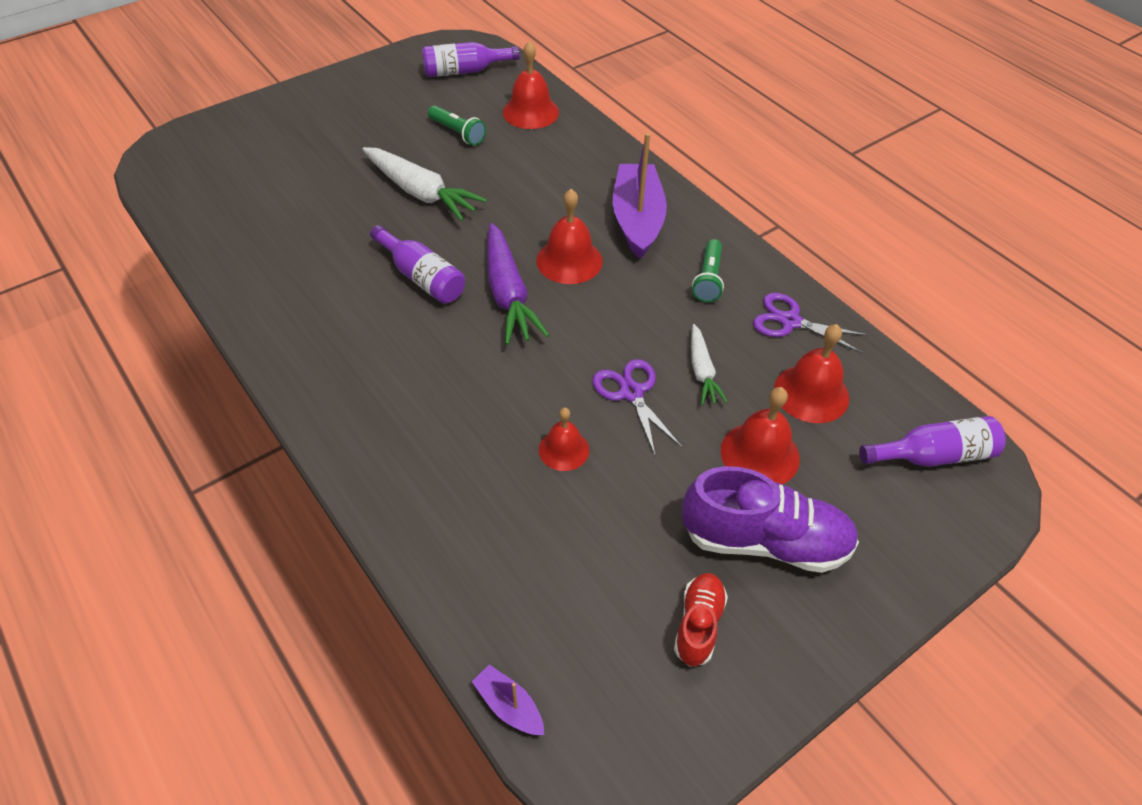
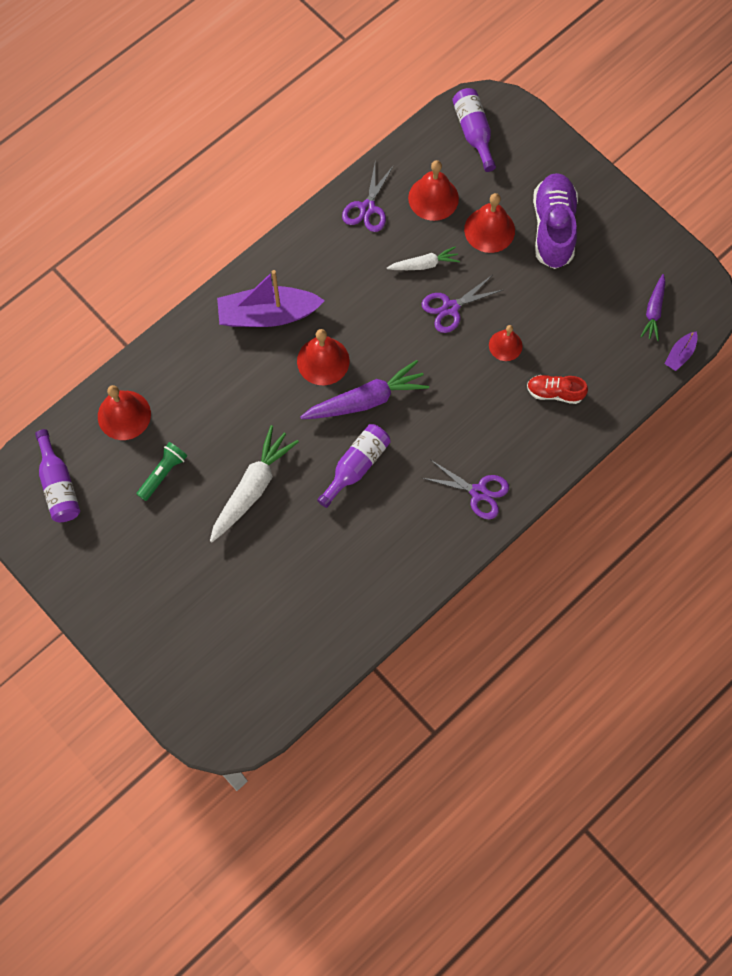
camera: 95 degrees left, 20 degrees up
(348, 391) = (478, 492): none -> purple scissors
(600, 675) = (653, 311): none -> purple carrot
(698, 625) = (614, 263): red shoe -> red shoe (555, 392)
(708, 279) = (331, 262): green flashlight -> none

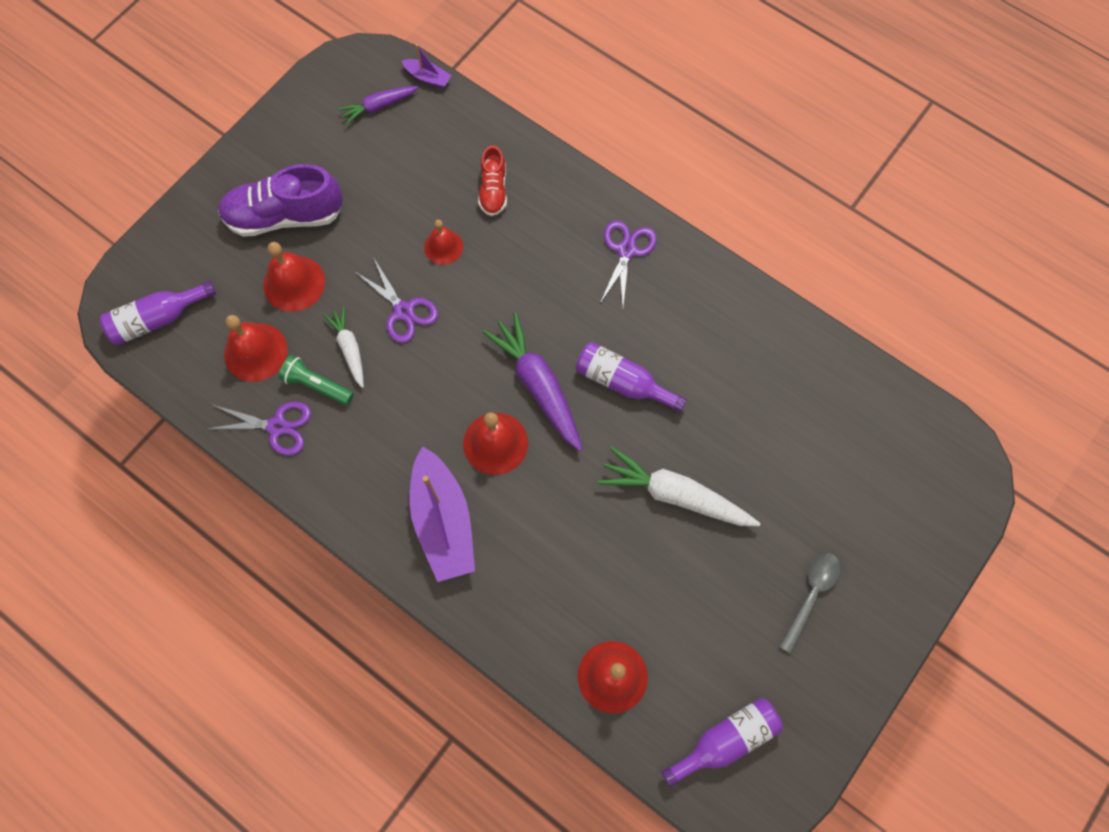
camera: 100 degrees left, 0 degrees up
(149, 574) = (811, 595): none -> grey spoon
(163, 473) = (680, 607): green flashlight -> green flashlight (317, 385)
(653, 311) = (379, 106): purple carrot -> purple carrot turned 150 degrees clockwise

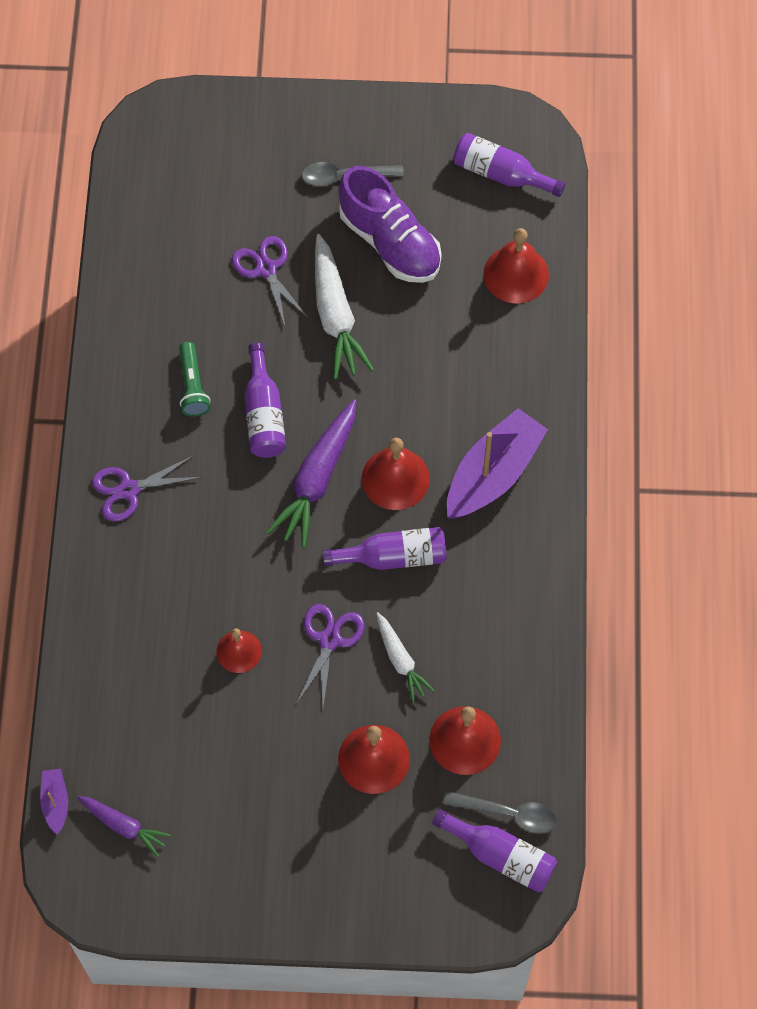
camera: 125 degrees left, 5 degrees down
(181, 344) = (508, 813): none -> grey spoon
(277, 427) = (517, 667): purple scissors -> purple scissors (266, 269)
(285, 216) = (311, 822): purple shoe -> purple shoe (390, 242)
(317, 385) = (455, 662): green flashlight -> green flashlight (193, 386)
(349, 348) = (400, 660): white carrot -> white carrot turned 60 degrees counterclockwise
(432, 398) = (393, 557): none -> purple bottle
(493, 190) = (146, 648): red shoe -> none

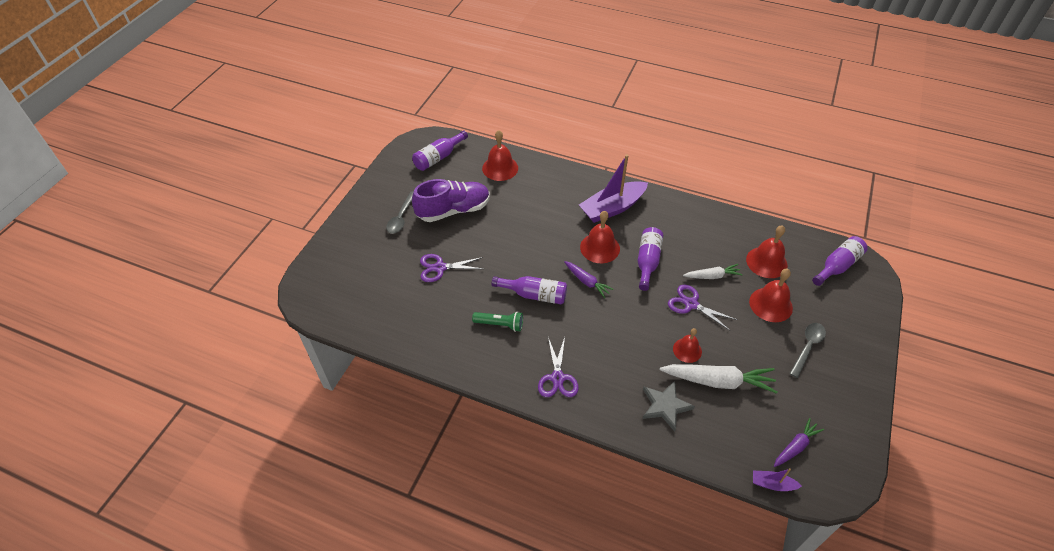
camera: 70 degrees left, 15 degrees down
(131, 641) = (665, 406): none -> grey star
(317, 479) = (587, 282): purple carrot -> purple carrot, size x0.58
(335, 315) = (486, 245): white carrot -> white carrot (718, 381)
(493, 474) = (612, 208): purple boat -> purple boat turned 90 degrees counterclockwise
(508, 813) = (813, 256): grey spoon -> grey spoon (807, 347)

